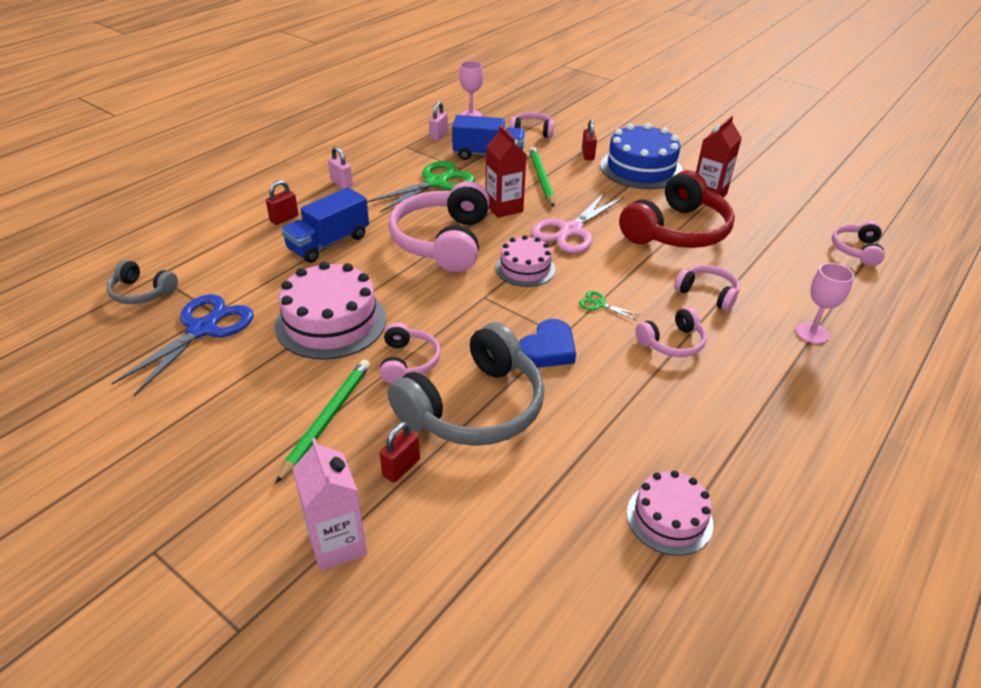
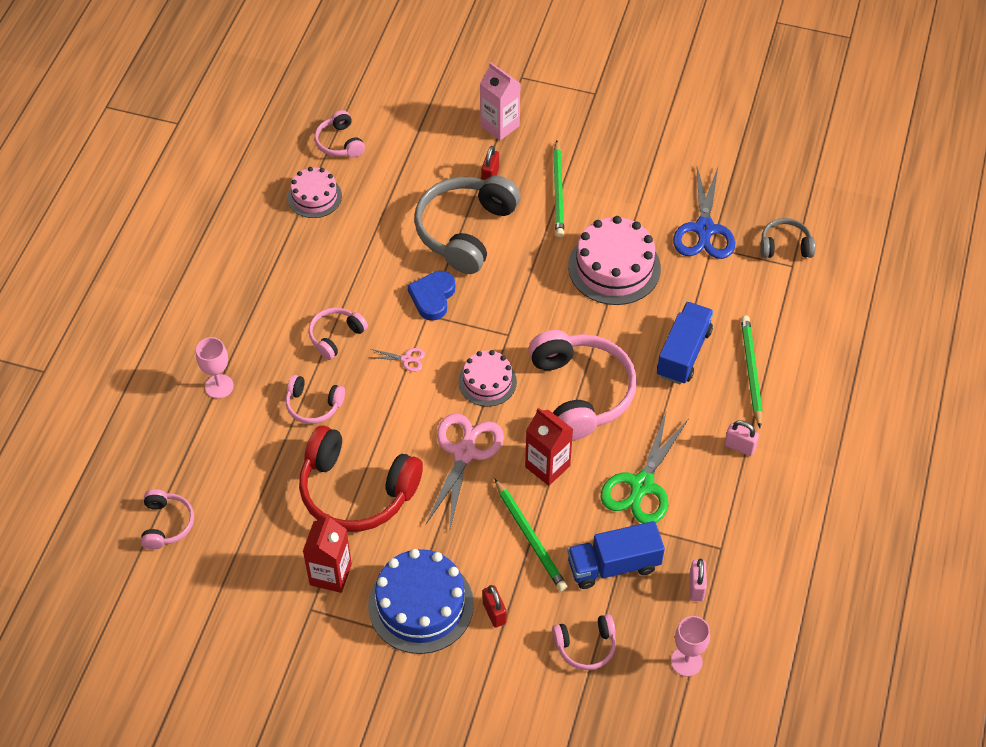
camera: 160 degrees right, 15 degrees up
(284, 218) = (751, 371): red padlock -> green pencil
(408, 362) = (532, 252): pink headphones -> pink headphones (340, 143)
(599, 304) = (406, 359): green scissors -> pink scissors
(677, 231) = (356, 491): red headphones -> red headphones turned 90 degrees counterclockwise

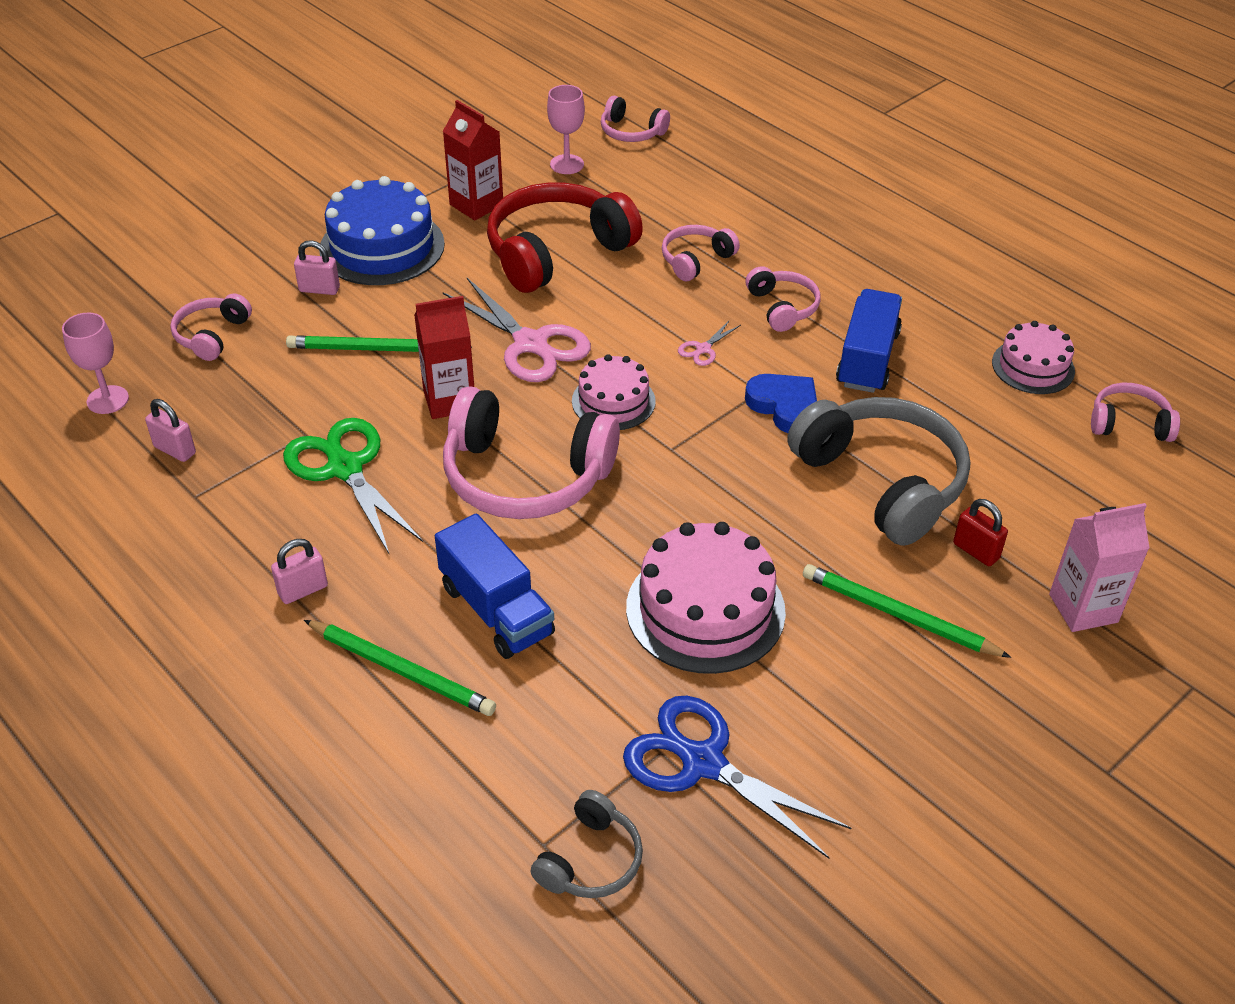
camera: 120 degrees right, 10 degrees down
(219, 386) = (776, 207): pink goblet -> pink goblet (567, 164)
(494, 613) = (319, 289): red padlock -> pink padlock
(613, 565) = (274, 397): blue truck -> blue truck (867, 359)

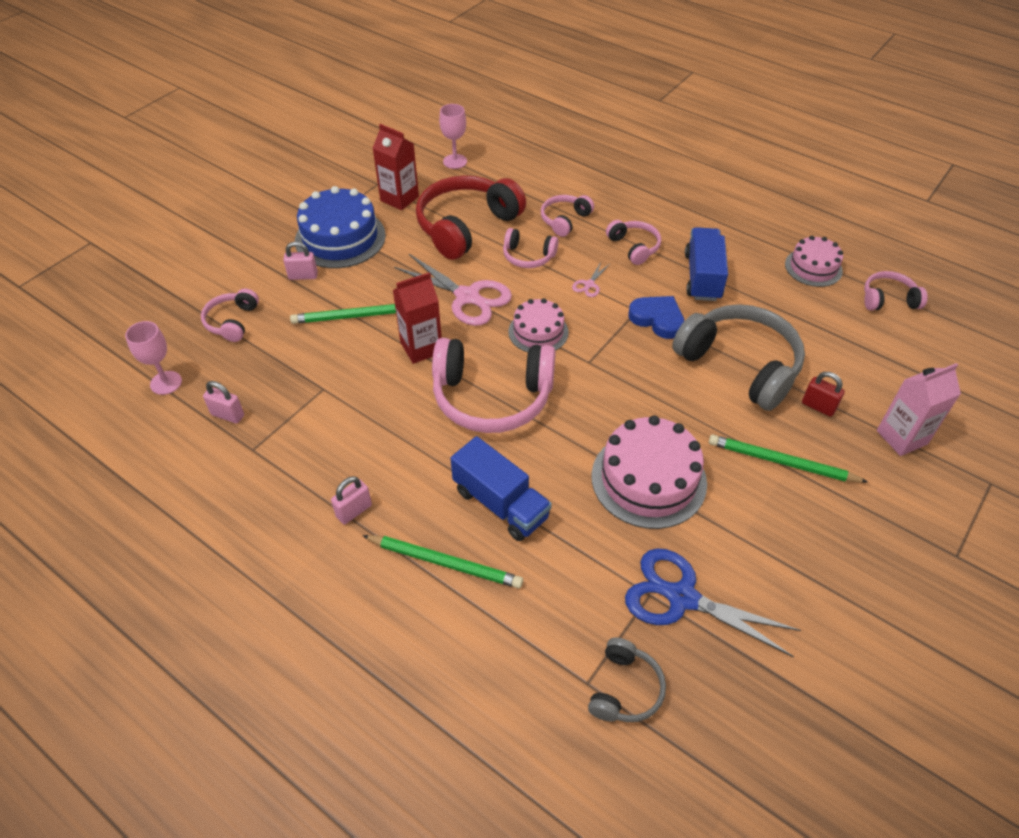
camera: 10 degrees left, 5 degrees up
(345, 468) = (359, 410): green scissors -> none
(631, 132) = (493, 133): pink headphones -> pink headphones (528, 256)

